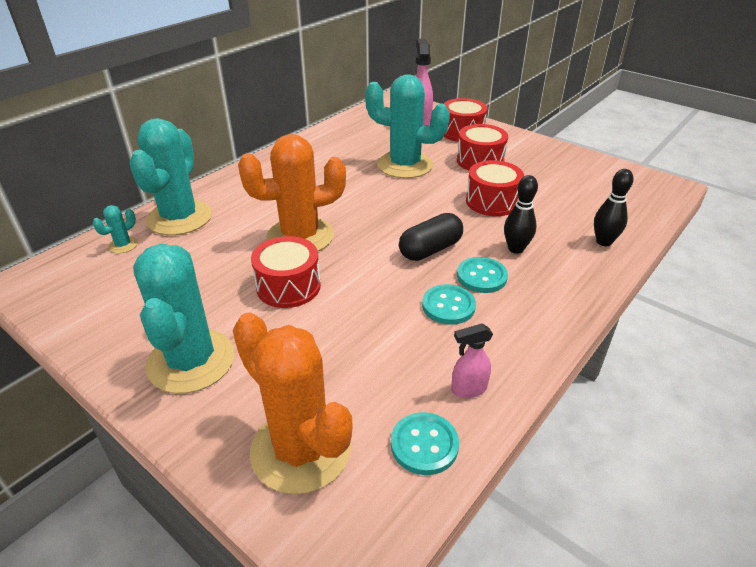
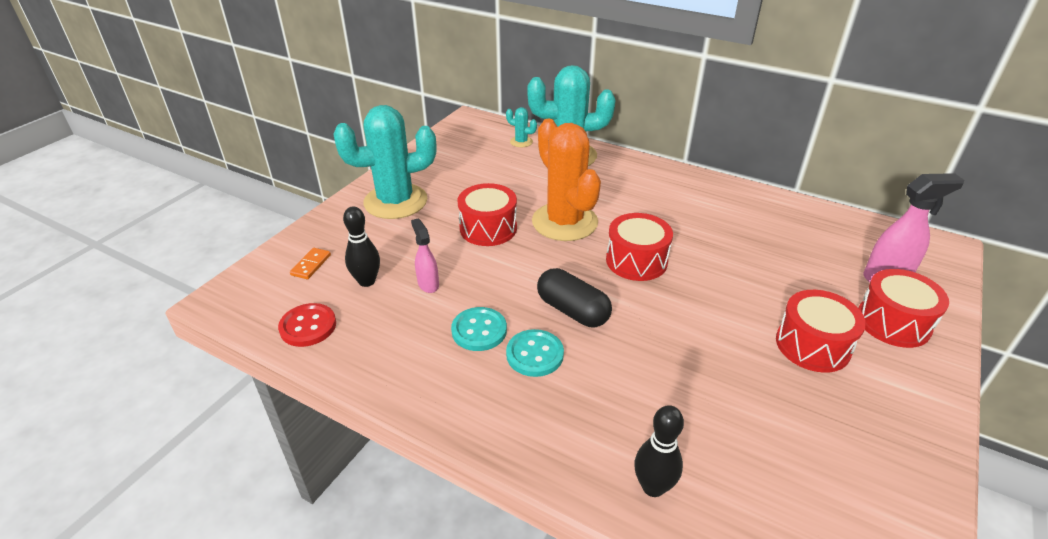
camera: 80 degrees right, 0 degrees up
(301, 450) = (311, 265): orange cactus -> orange domino
(405, 165) = (750, 274): turquoise cactus -> none
(424, 445) = (308, 326): turquoise button -> red button
(468, 389) = (366, 350): pink spray bottle -> pink spray bottle (428, 284)
(492, 201) = (703, 360): red drum -> red drum (636, 261)
(516, 249) = (599, 385): black bowling pin -> black bowling pin (367, 281)

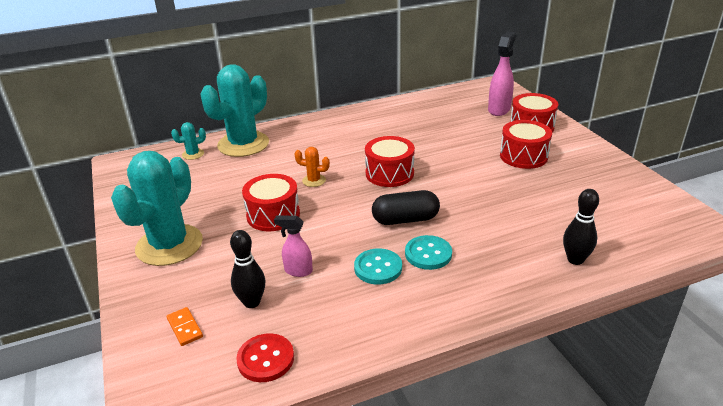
camera: 50 degrees left, 5 degrees down
(564, 222) = (314, 180): orange cactus -> orange cactus, size x0.41

